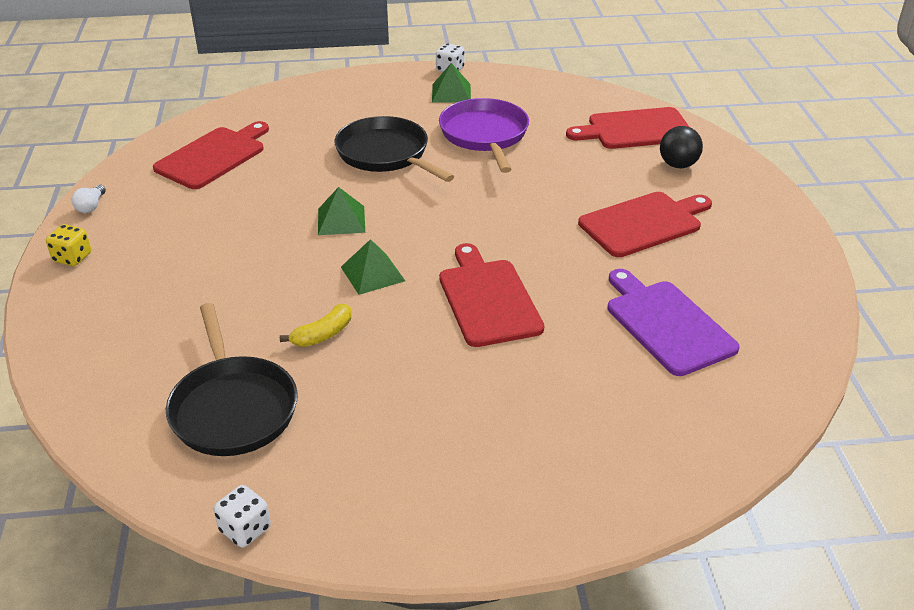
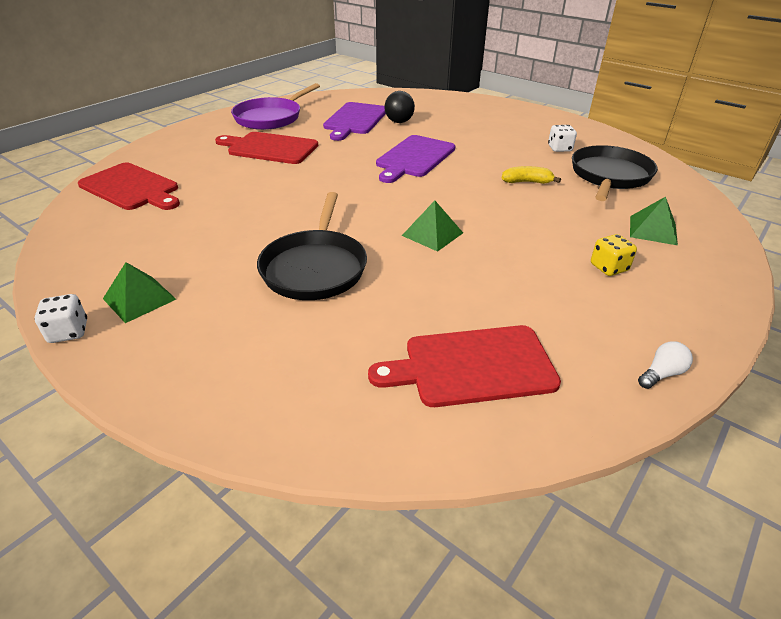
camera: 135 degrees left, 0 degrees up
(72, 258) = (698, 318): yellow dice -> yellow dice (609, 268)
(245, 529) = (632, 143): white dice -> white dice (559, 149)
(372, 273) = (458, 195): green pyramid -> green pyramid (653, 230)
(485, 135) = (217, 239): purple pan -> purple pan (271, 118)
(487, 299) = (414, 158): red cutting board -> purple cutting board
(678, 165) = (176, 160): black ball -> black ball (399, 122)

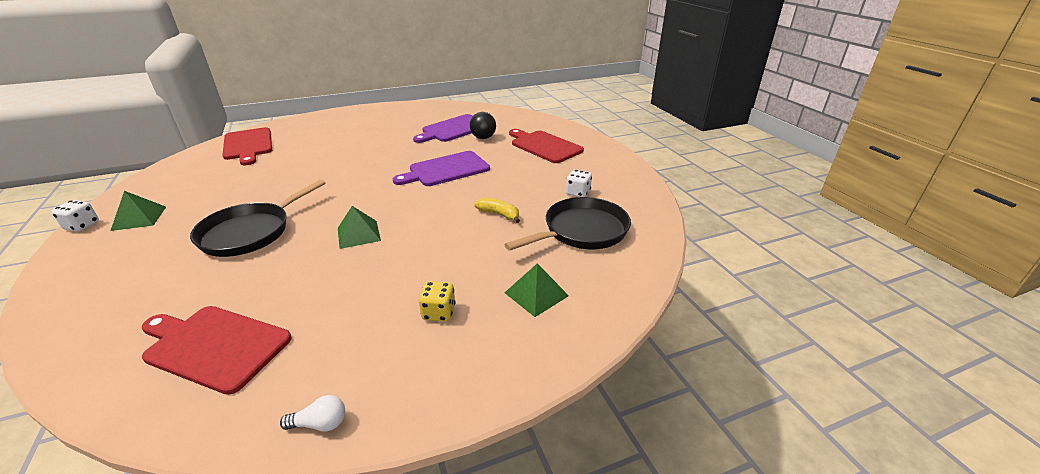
camera: 30 degrees right, 5 degrees down
(269, 148) = (364, 137): red cutting board -> red cutting board (544, 146)
(271, 118) = (401, 115): purple pan -> none

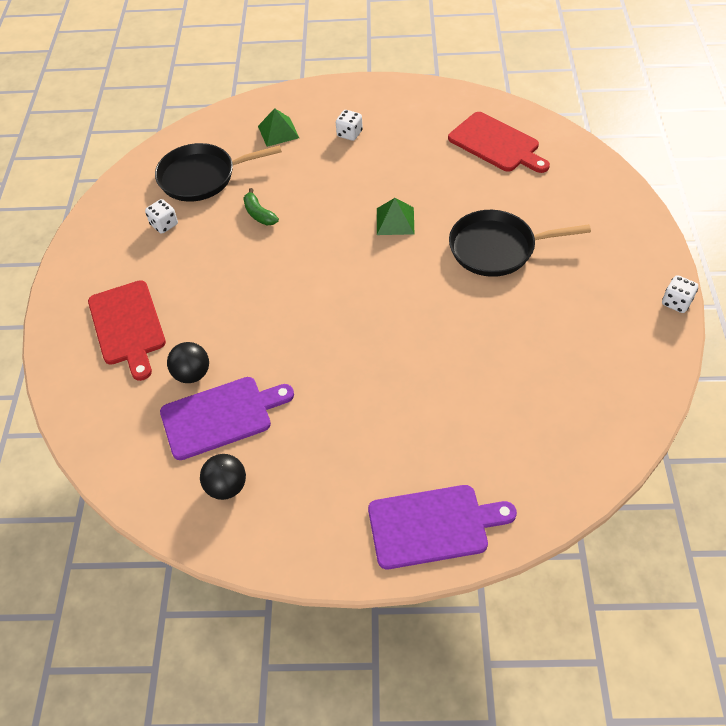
camera: 155 degrees left, 20 degrees up
(139, 218) = (621, 301): green pyramid -> none
(248, 145) = (545, 456): red cutting board -> none
(250, 232) = (497, 248): black pan -> black pan turned 150 degrees counterclockwise
(320, 424) = (429, 91): white light bulb -> none
(435, 115) = (226, 487): none -> black ball
(439, 312) = (349, 134): yellow dice -> white dice
(446, 170) = (278, 304): purple cutting board -> purple cutting board (433, 525)
(499, 214) = (259, 214): yellow banana -> green banana

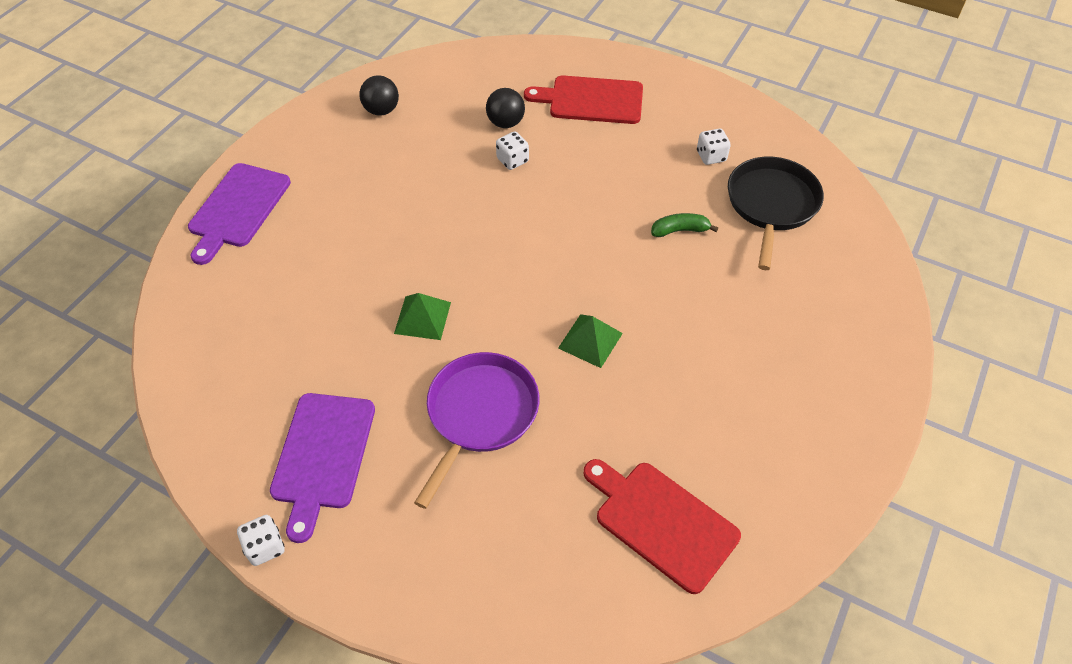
camera: 115 degrees right, 0 degrees up
(221, 416) = (448, 126): purple cutting board -> purple cutting board (322, 456)
(278, 132) = (819, 297): green pyramid -> green pyramid (422, 318)
(349, 134) = (776, 365): white dice -> white dice (512, 160)
(496, 144) = (661, 522): red cutting board -> red cutting board turned 60 degrees clockwise
(497, 248) = (480, 414): black pan -> purple pan

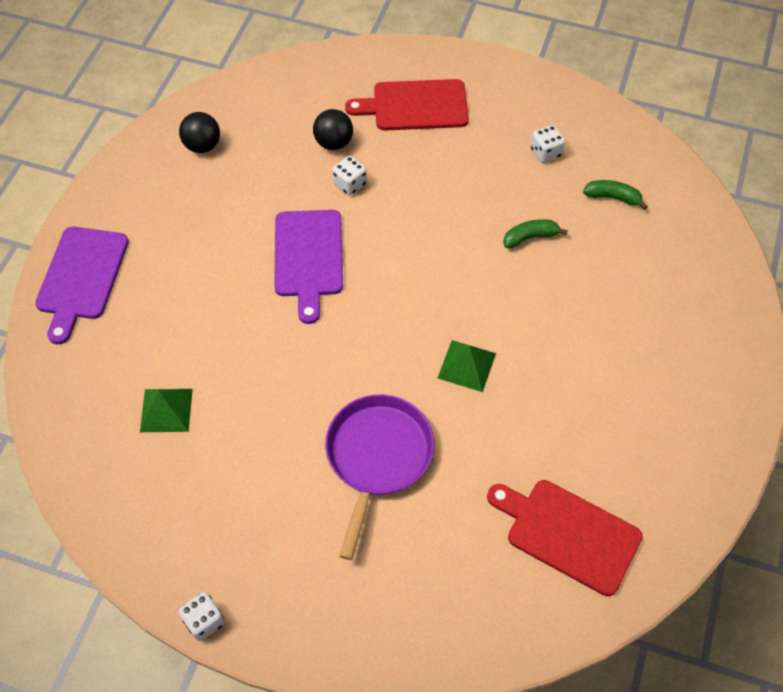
camera: 10 degrees left, 5 degrees up
(322, 456) = (236, 523): purple cutting board -> purple cutting board (308, 258)
(422, 318) = (299, 367): green pyramid -> green pyramid (166, 410)
(771, 205) = (613, 197): black pan -> green banana

